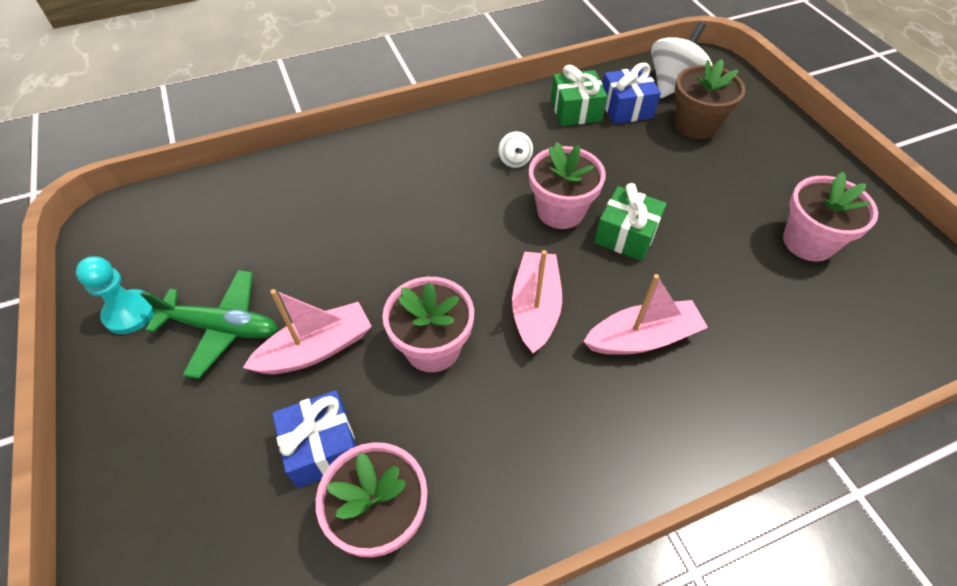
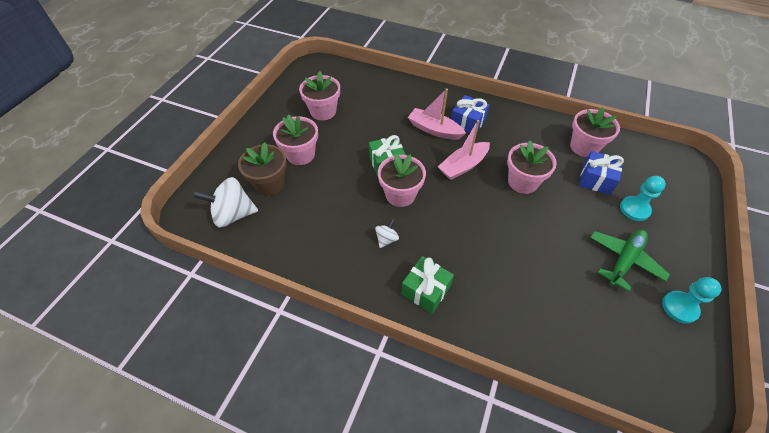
camera: 135 degrees left, 0 degrees up
(222, 328) = (624, 260): green plane -> green plane turned 75 degrees clockwise
(232, 431) = (634, 209): none -> turquoise pawn
(316, 349) = (578, 216): pink boat -> none
(576, 110) = (310, 243): green gift -> green gift (426, 290)
(626, 108) = (282, 222): blue gift -> blue gift (468, 122)
(725, 171) = (300, 154): none -> pink flower pot

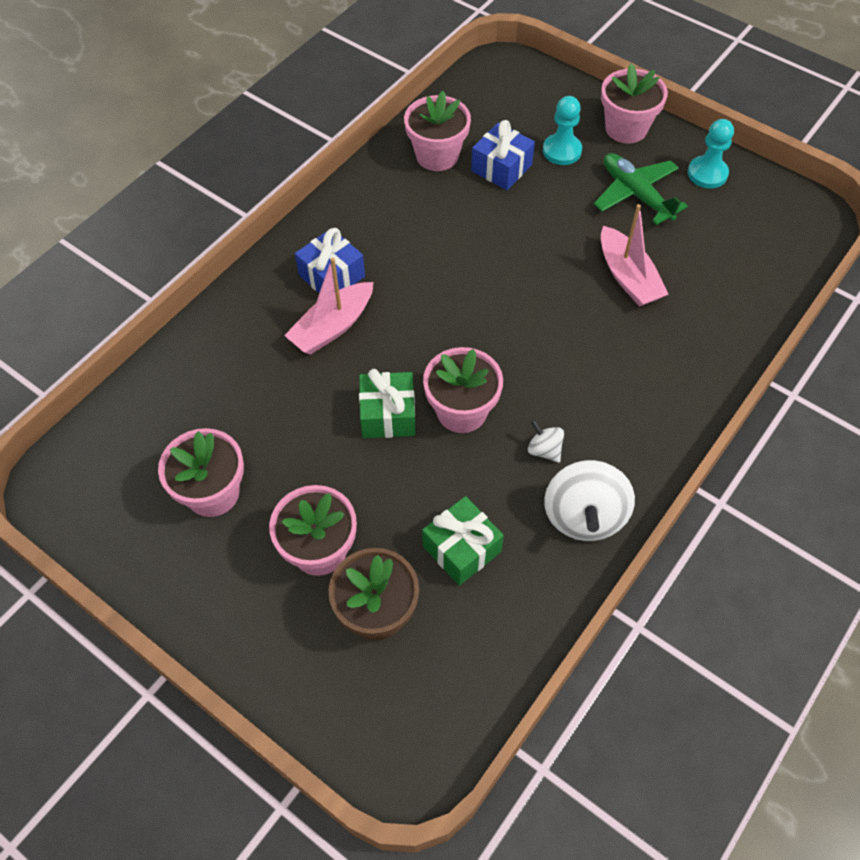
camera: 75 degrees left, 5 degrees up
(233, 215) = (434, 684): white spinning top -> white spinning top (584, 516)
(426, 290) = (641, 421): green gift -> green gift (461, 548)
(463, 166) = (427, 311): pink boat -> pink boat (628, 277)
(522, 182) = (482, 249): pink flower pot -> pink flower pot (626, 128)

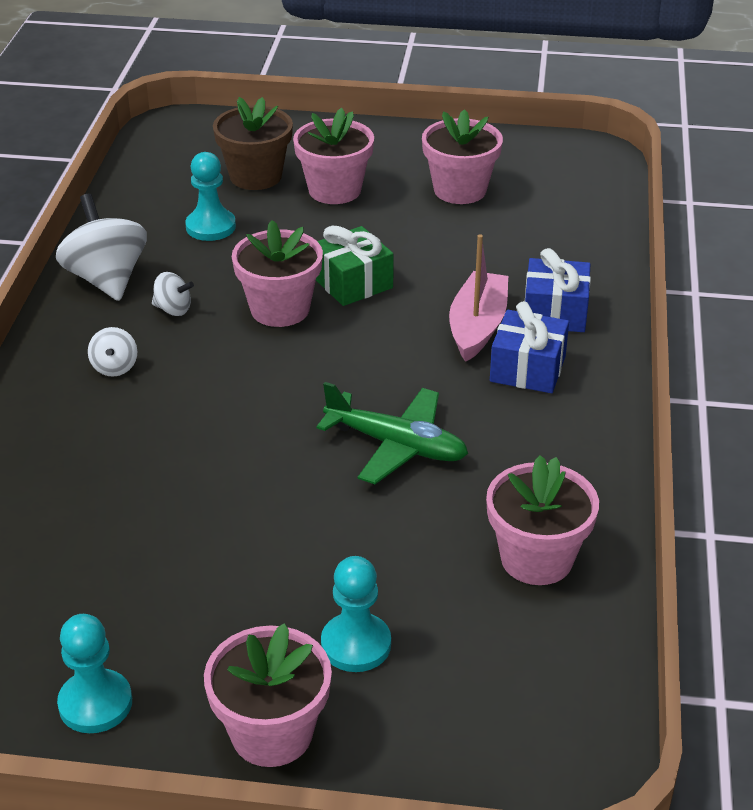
camera: 150 degrees right, 20 degrees down
(461, 548) = (210, 227): green gift -> turquoise pawn
(501, 168) = (429, 578): blue gift -> blue gift (555, 312)
(615, 405) = (115, 367): none -> white spinning top
(628, 277) = (159, 500): pink boat -> none
(636, 194) = (200, 620): green plane -> green plane (396, 445)

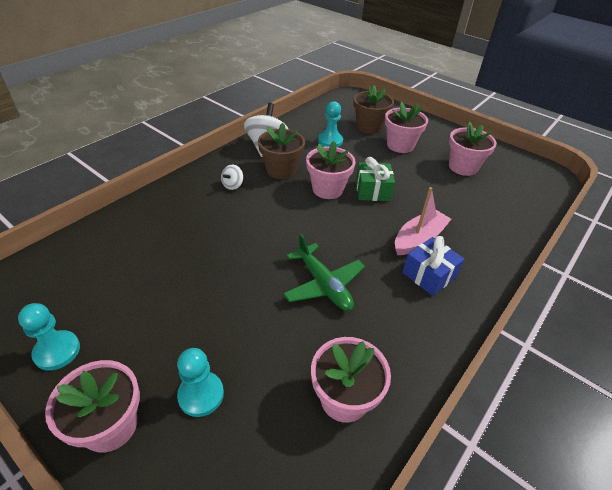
camera: 30 degrees right, 5 degrees up
(173, 309) = (281, 170): white spinning top -> brown flower pot
(555, 312) = (468, 250): blue gift -> none

